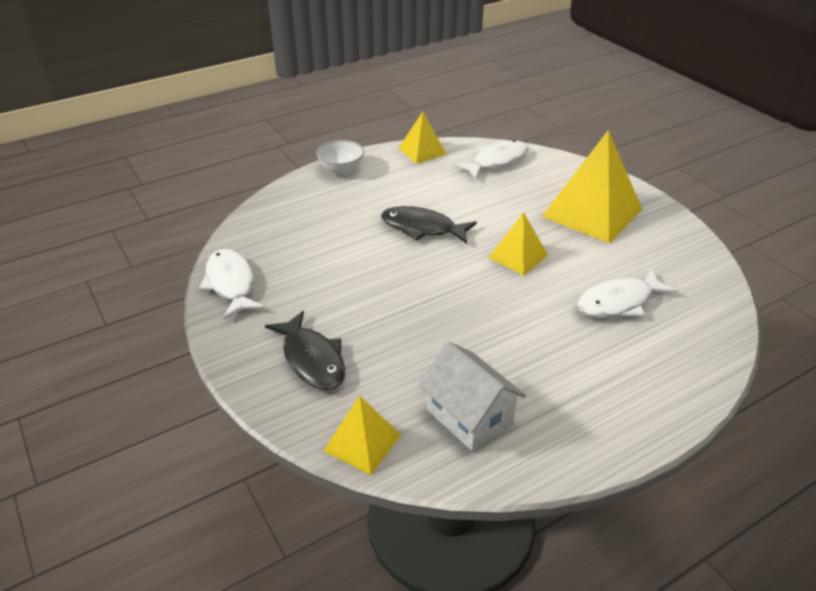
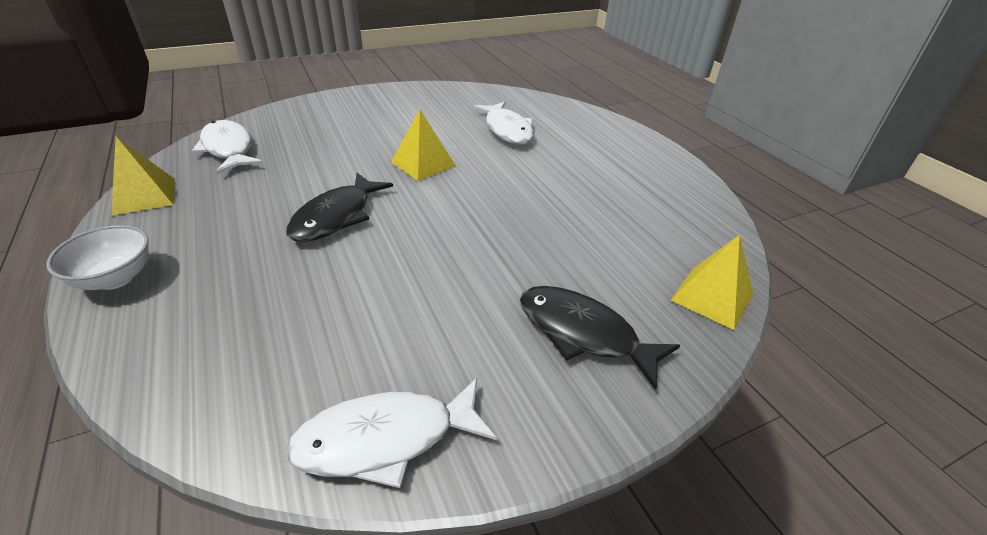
camera: 85 degrees left, 0 degrees up
(312, 359) = (583, 333): black fish -> black fish turned 120 degrees counterclockwise
(469, 416) = (658, 223): white house -> none
(592, 212) = (370, 117): yellow pyramid -> none

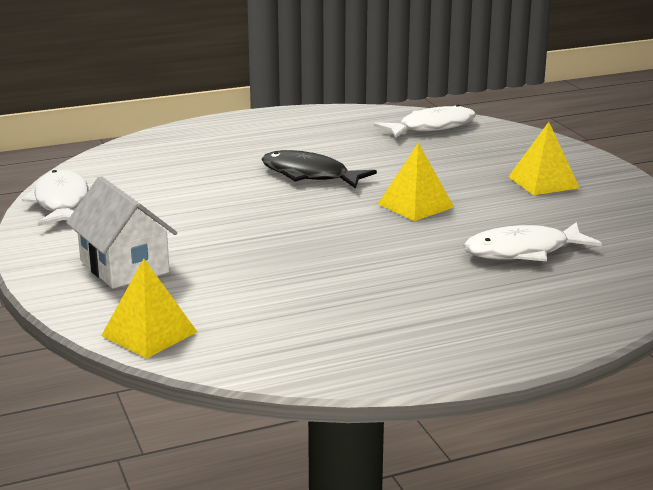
camera: 95 degrees right, 15 degrees down
(115, 278) = (236, 122): white bowl -> none
(144, 196) = (343, 113): yellow pyramid -> yellow pyramid (543, 182)
(583, 333) = (124, 266): black fish -> white house

